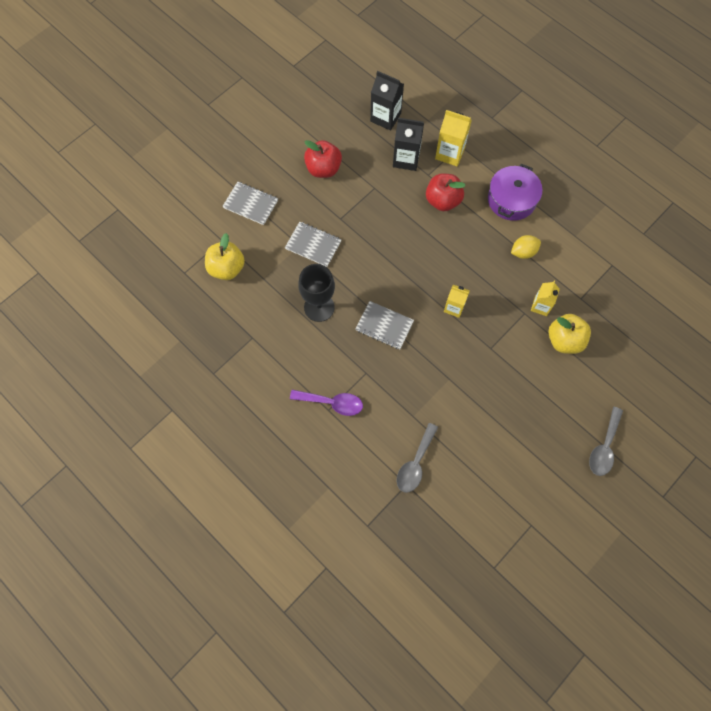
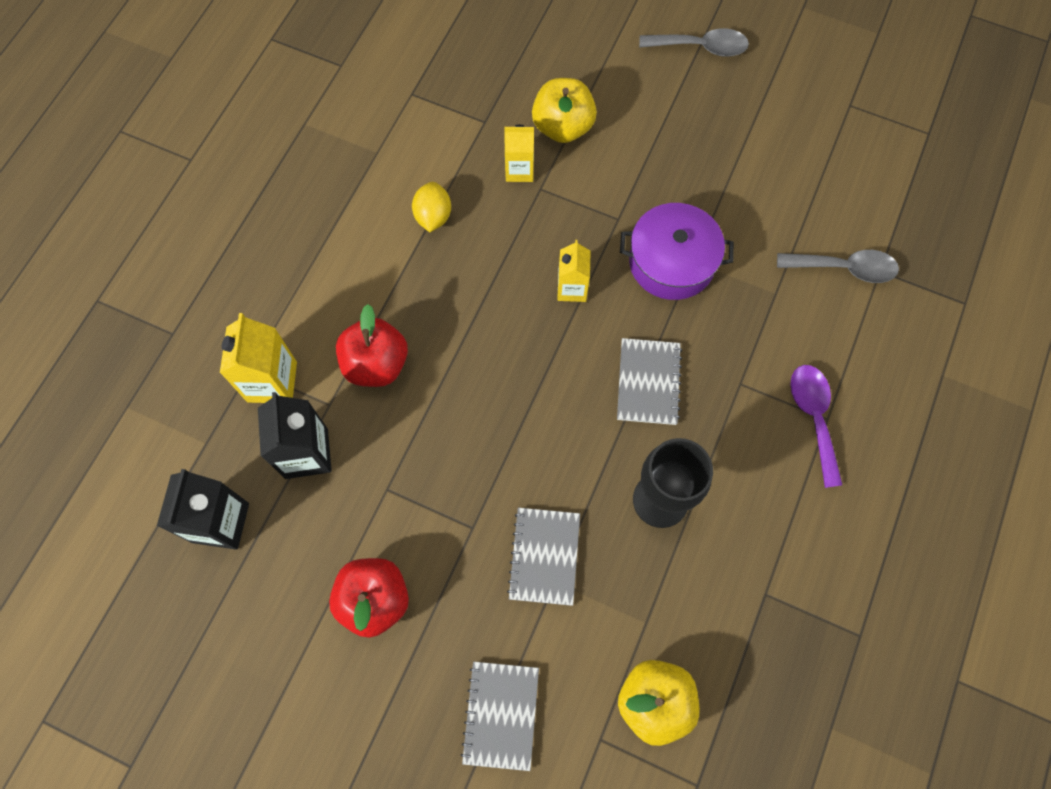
camera: 110 degrees left, 0 degrees up
(511, 200) = (339, 258): purple pot -> purple pot (671, 262)
(523, 252) = (433, 216): yellow lemon -> yellow lemon turned 45 degrees clockwise

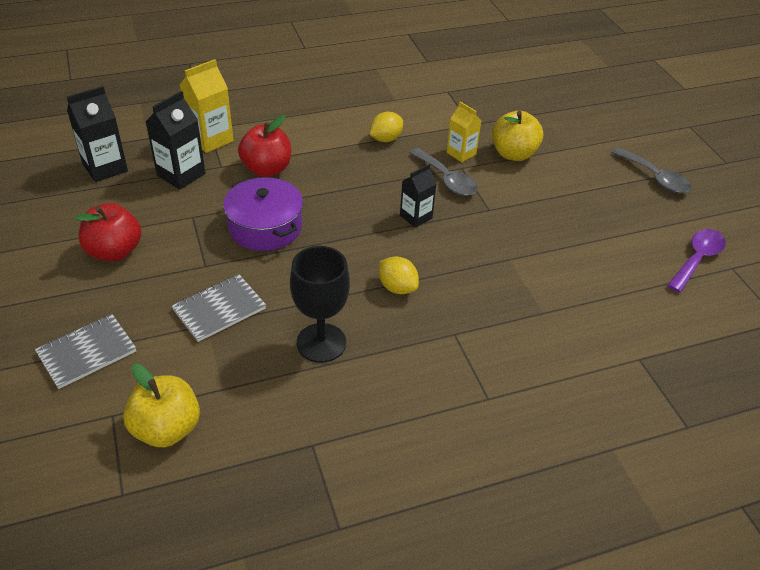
camera: 45 degrees right, 25 degrees down
(572, 288) = (416, 217): yellow carton -> black carton
(648, 382) = (397, 287): grey notebook -> yellow lemon
(671, 262) = (494, 249): purple pot -> purple pot (265, 227)
(813, 417) = (479, 389): purple spoon -> purple spoon (697, 259)
(844, 268) = (612, 337): grey spoon -> grey spoon (446, 179)

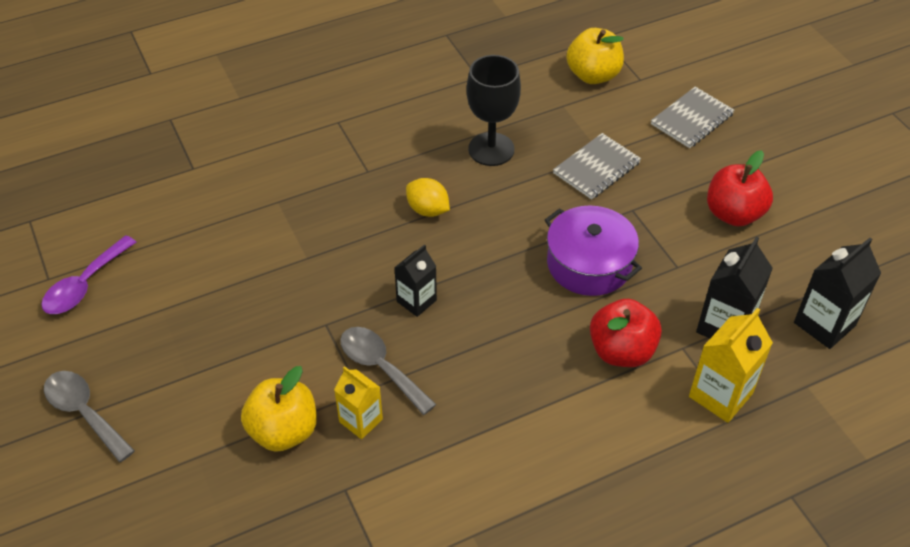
camera: 175 degrees right, 5 degrees up
(385, 139) = (474, 434): yellow lemon -> none

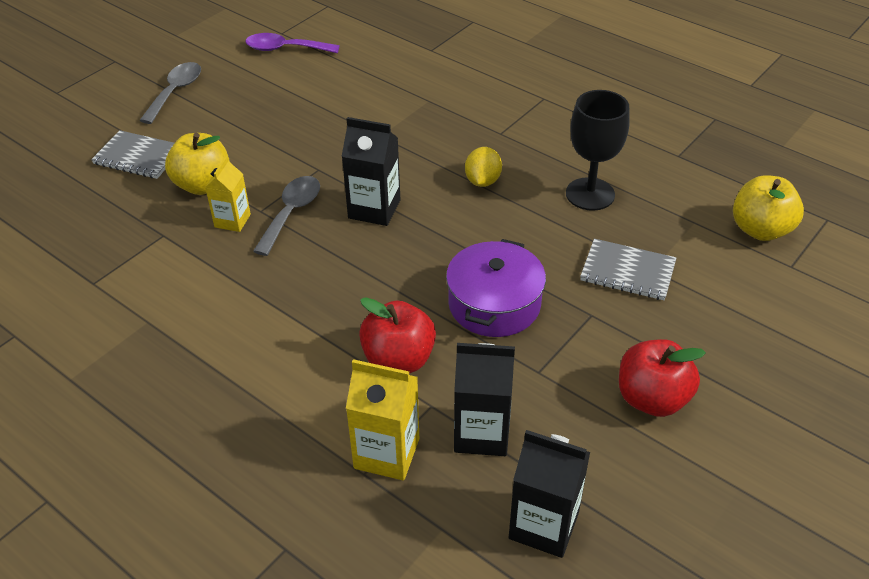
camera: 65 degrees right, 5 degrees down
(416, 301) = (374, 209): black carton -> black carton, size x1.52
(692, 119) = (769, 324): grey notebook -> grey notebook (138, 157)

